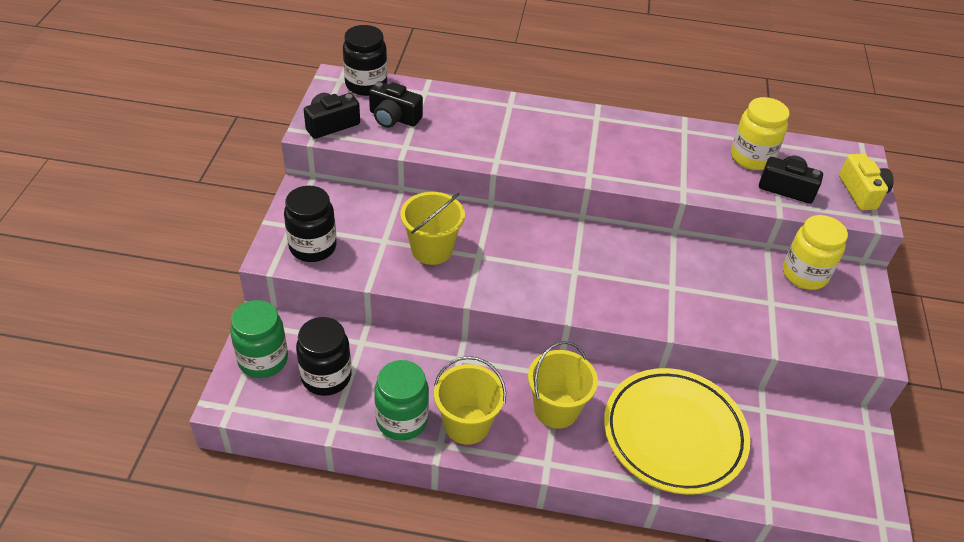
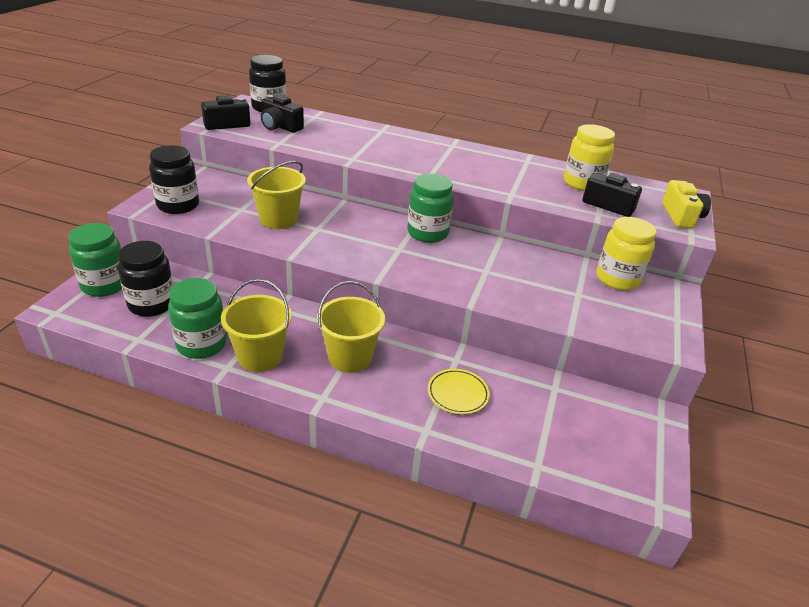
camera: 10 degrees right, 10 degrees down
(596, 242) = (427, 233): none -> green jar
(674, 434) = (458, 394): yellow plate -> yellow plate, size x0.43

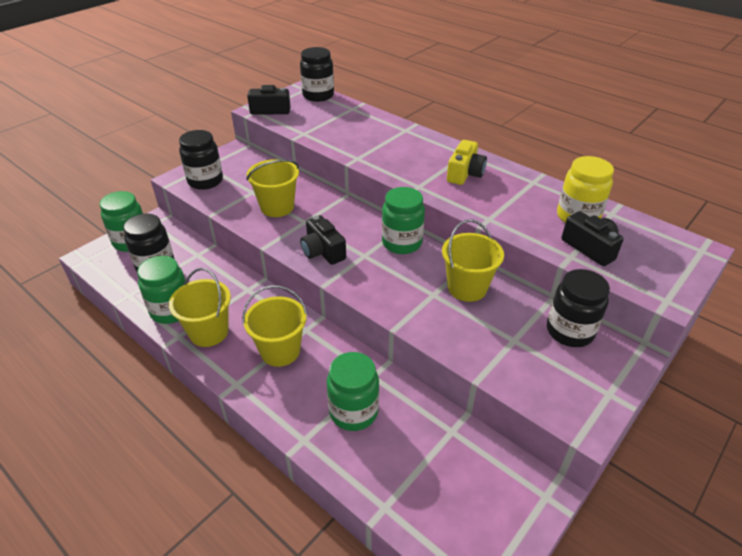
camera: 25 degrees right, 5 degrees up
(280, 126) = (315, 116): black camera -> black camera (322, 251)
(458, 394) = (353, 412): yellow plate -> green jar
(511, 260) = (467, 288): none -> yellow bucket
(617, 279) = (569, 331): yellow jar -> black jar
(681, 216) = (670, 276): yellow camera -> yellow camera (465, 173)

